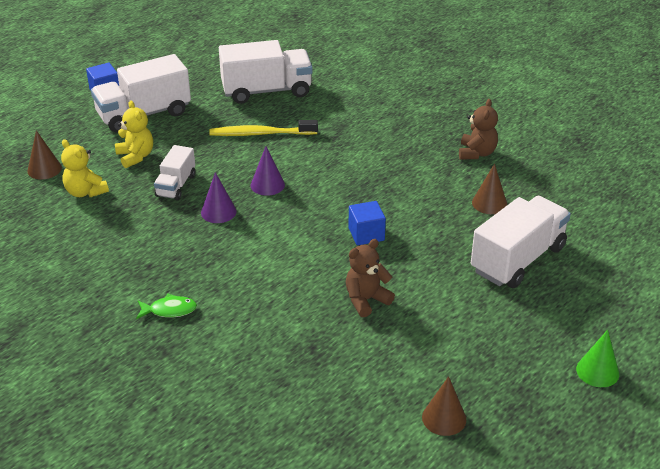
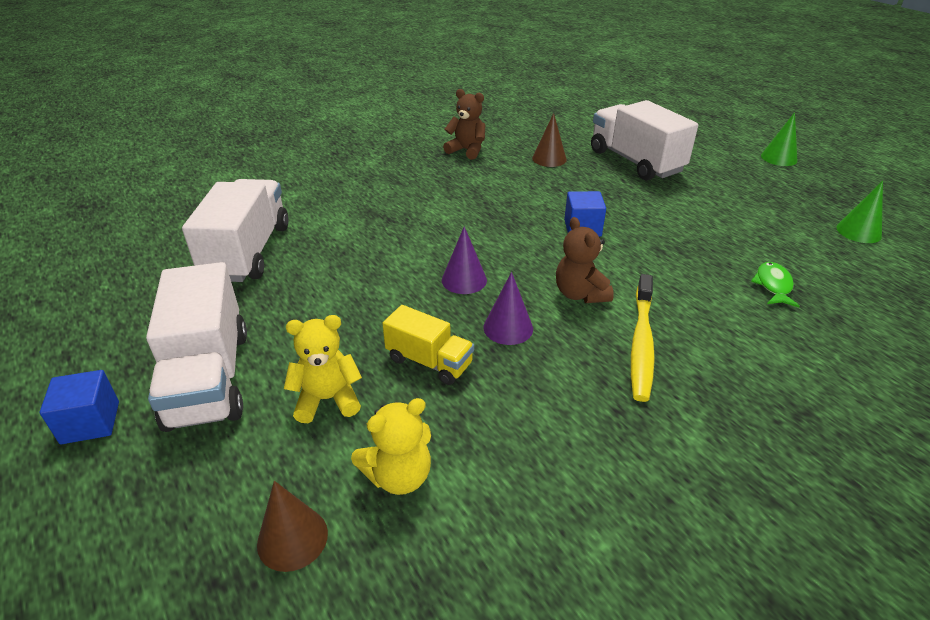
camera: 75 degrees left, 0 degrees up
(169, 310) = (718, 398): green fish -> green fish (773, 285)
(176, 185) = (429, 362): white truck -> yellow truck
(261, 134) = (347, 270): yellow toothbrush -> yellow toothbrush (641, 343)
(366, 300) = (693, 245): brown teddy bear -> brown teddy bear (580, 294)
(444, 418) = (858, 232): brown cone -> green cone

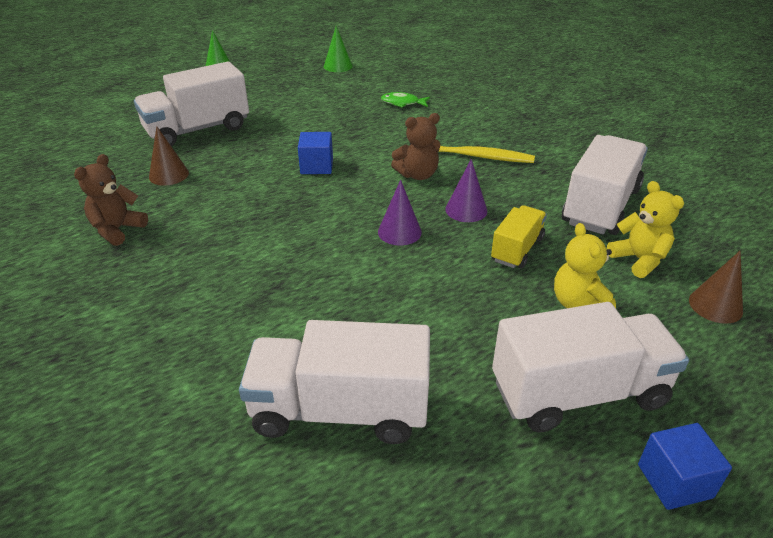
camera: 90 degrees left, 0 degrees up
(528, 460) = (600, 206): none -> white truck

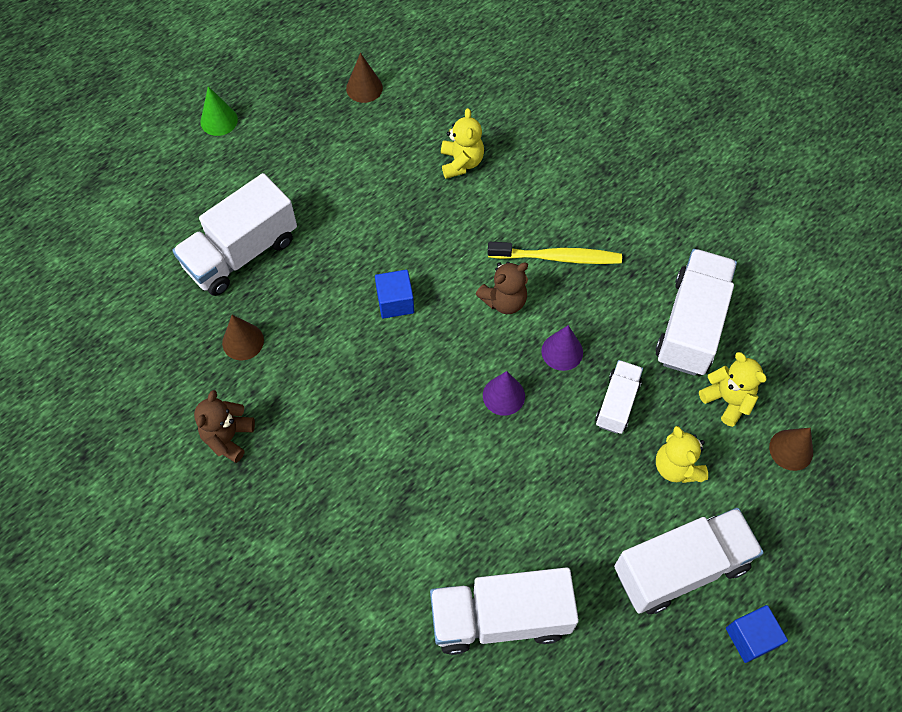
camera: 10 degrees left, 25 degrees up
(338, 66) = (364, 88): green cone -> brown cone
(402, 103) = (461, 162): green fish -> yellow teddy bear
(517, 249) = (617, 403): yellow truck -> white truck

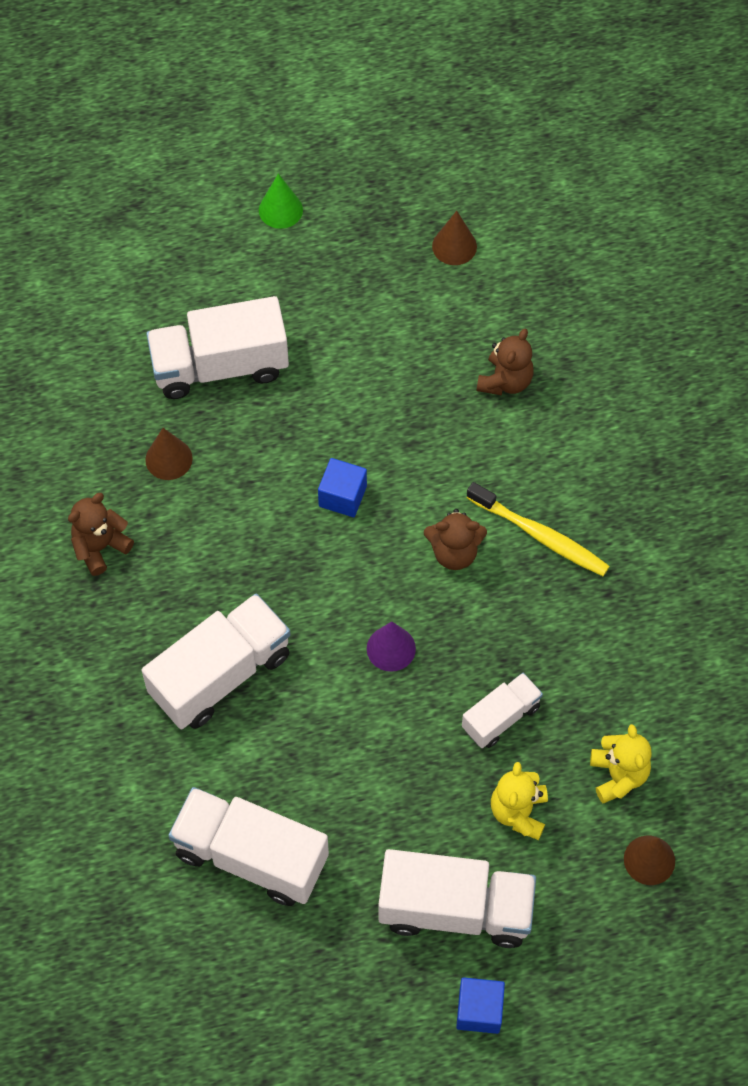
camera: 30 degrees right, 0 degrees up
(461, 162) = (505, 381): yellow teddy bear -> brown teddy bear
(562, 351) = (479, 635): purple cone -> none
(691, 325) = (634, 680): white truck -> white truck (220, 674)

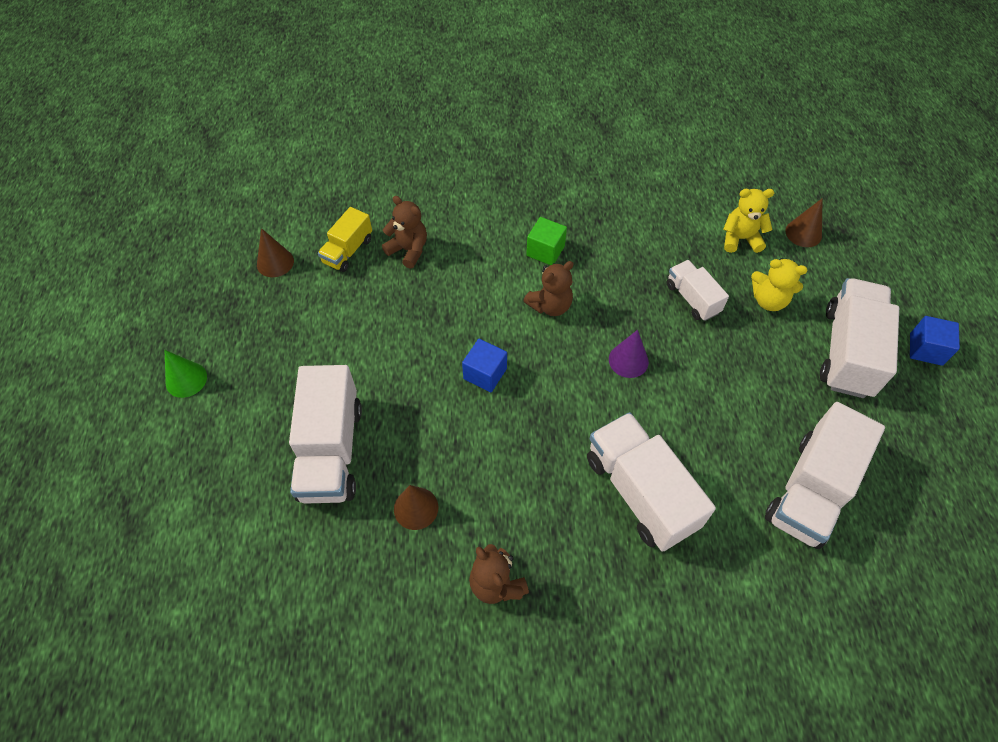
camera: 80 degrees left, 5 degrees down
(454, 552) = (550, 305): brown teddy bear -> brown teddy bear turned 45 degrees clockwise
(489, 316) = (348, 251): none -> yellow truck
(540, 535) = (545, 251): yellow toothbrush -> green cube

